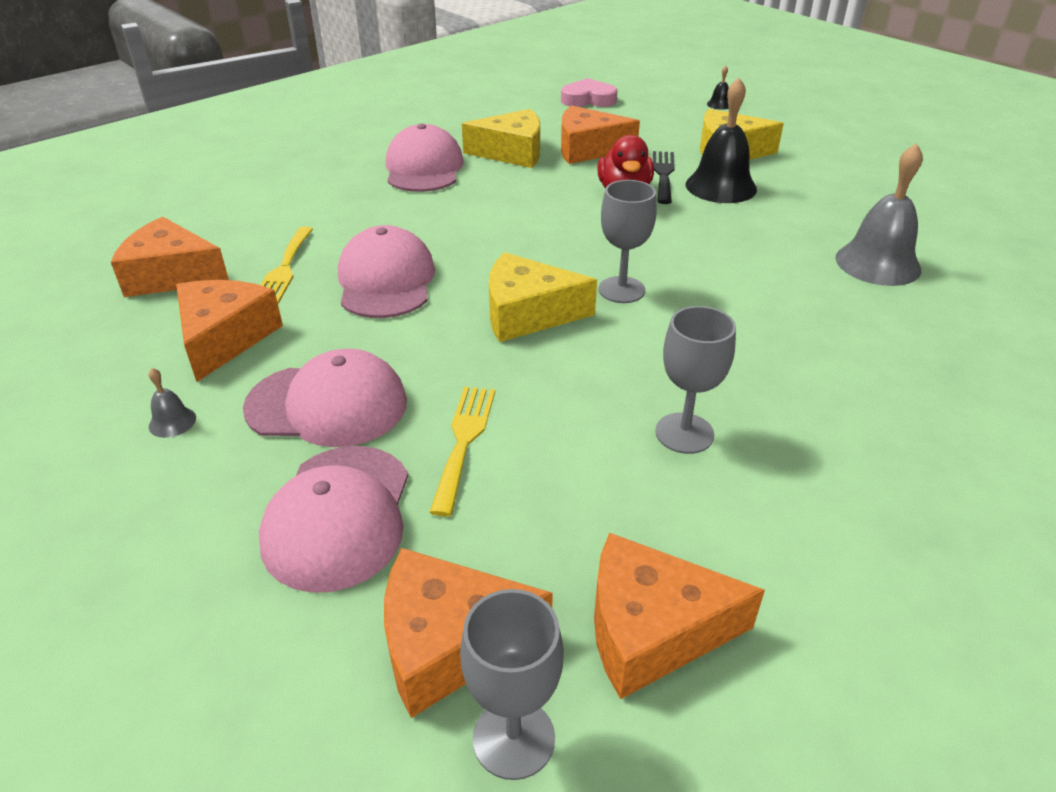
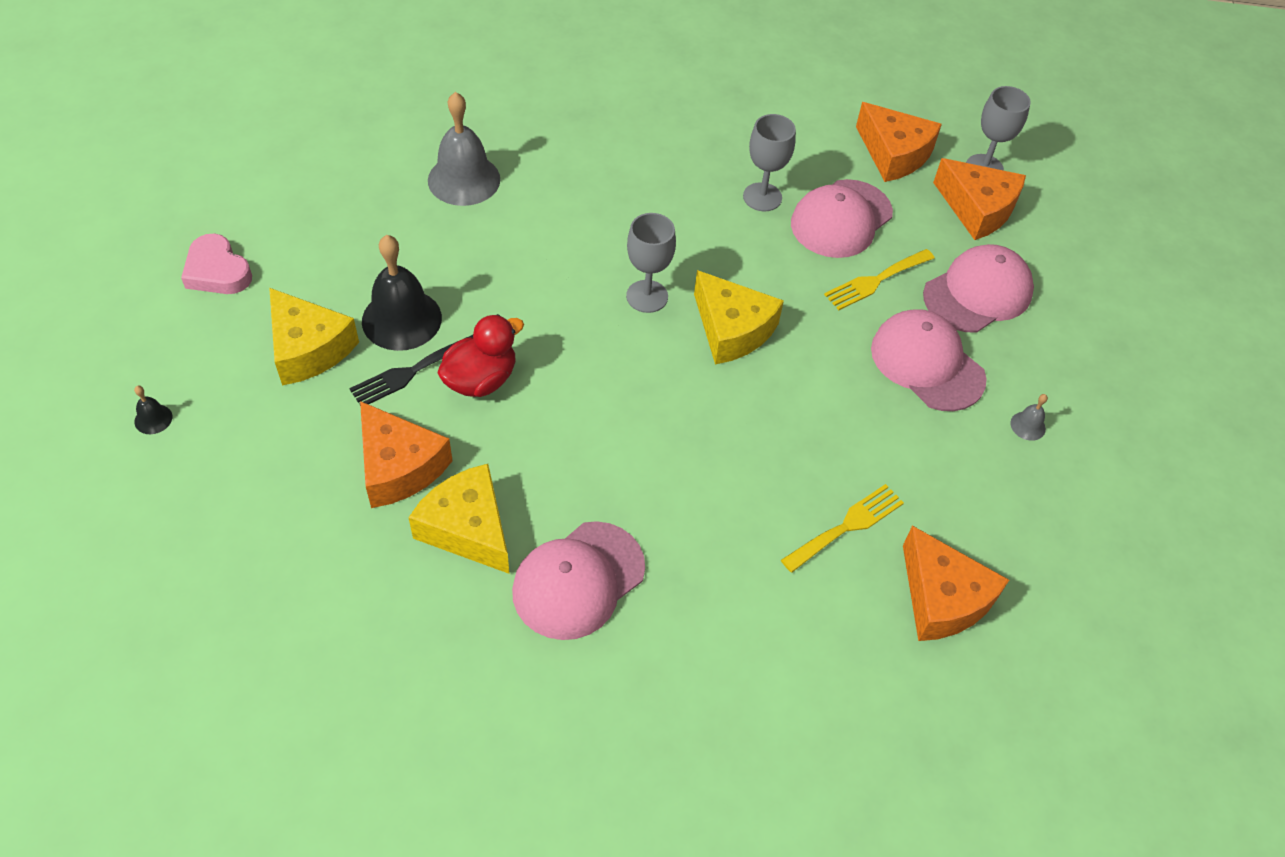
camera: 135 degrees left, 15 degrees up
(225, 338) = (949, 478): orange cheese -> none
(386, 281) = (786, 442): pink cap -> pink cap (841, 219)
(588, 99) = (234, 560): pink heart -> pink heart (217, 271)

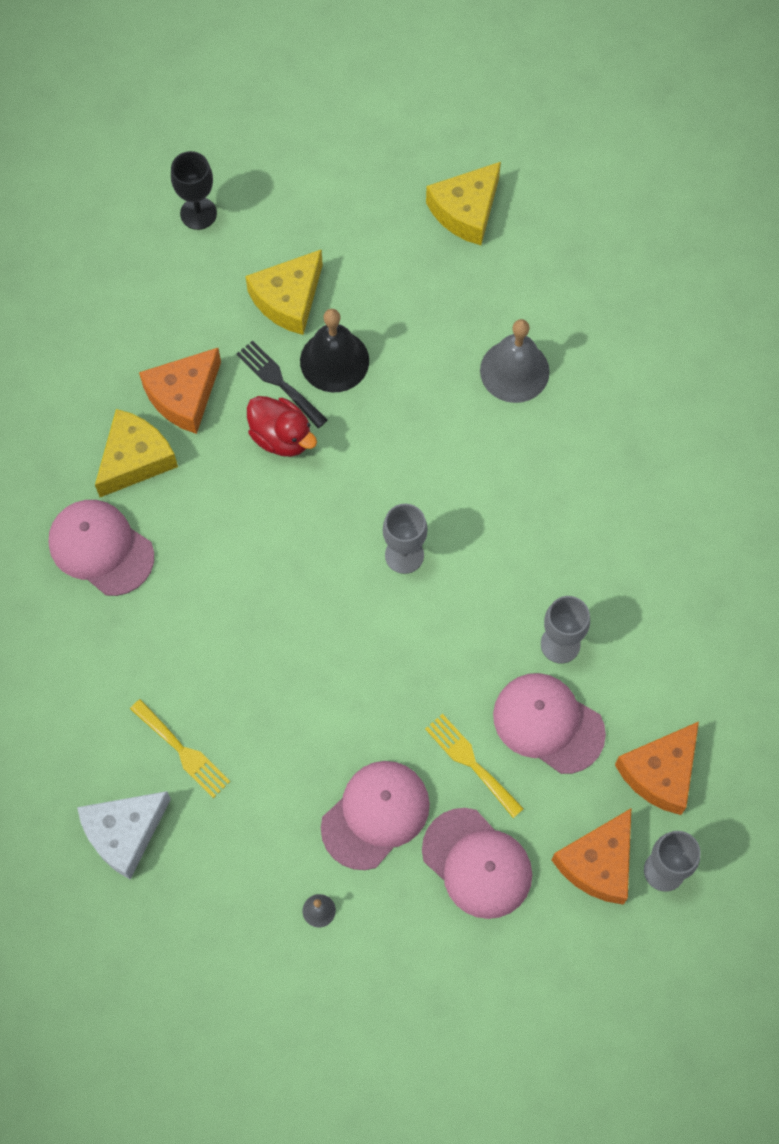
camera: 85 degrees right, 15 degrees up
(153, 419) = (198, 213): black bell -> black goblet
(217, 271) = (357, 208): pink heart -> none
(731, 329) = (380, 634): yellow cheese -> yellow cheese (466, 211)
(942, 598) = (124, 833): orange cheese -> white cheese

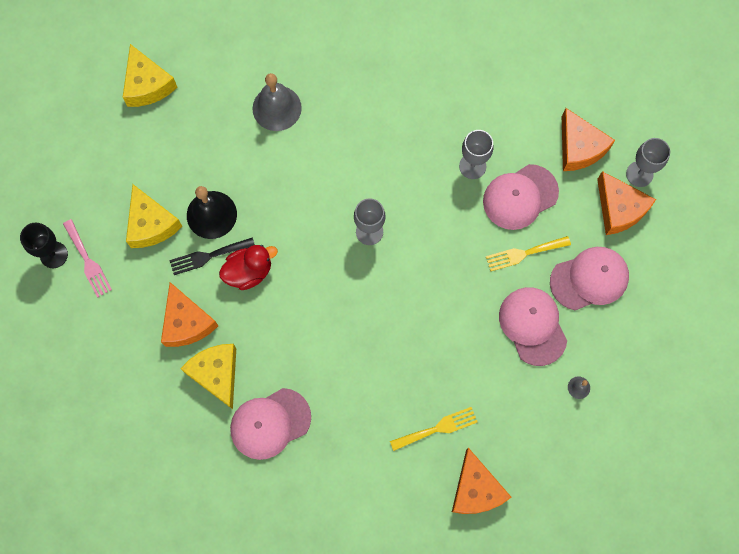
camera: 65 degrees left, 5 degrees up
(124, 833) = (476, 489): white cheese -> orange cheese
(208, 253) = (88, 261): none -> pink fork

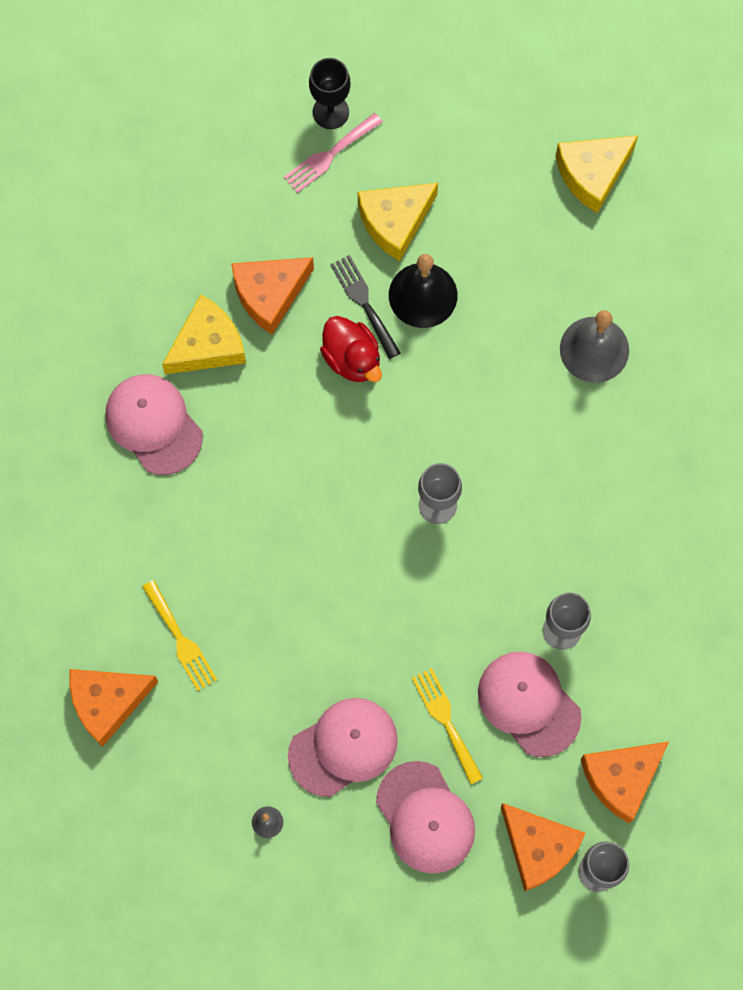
camera: 80 degrees right, 0 degrees up
(619, 209) = (538, 847): orange cheese -> orange cheese turned 90 degrees counterclockwise

